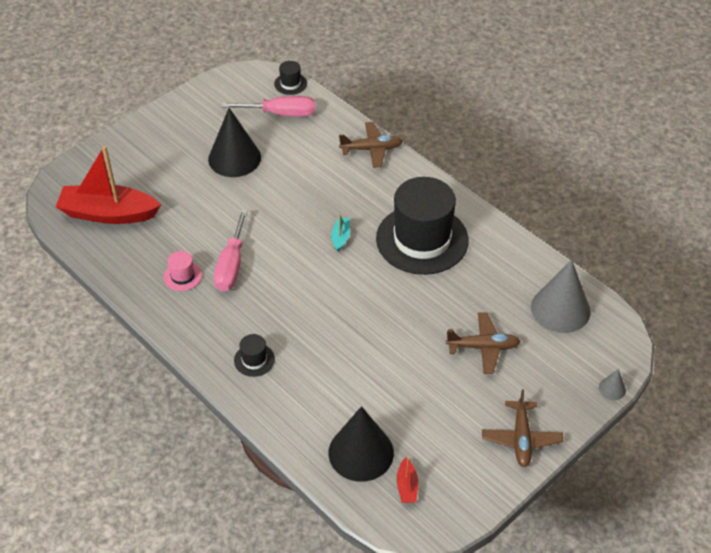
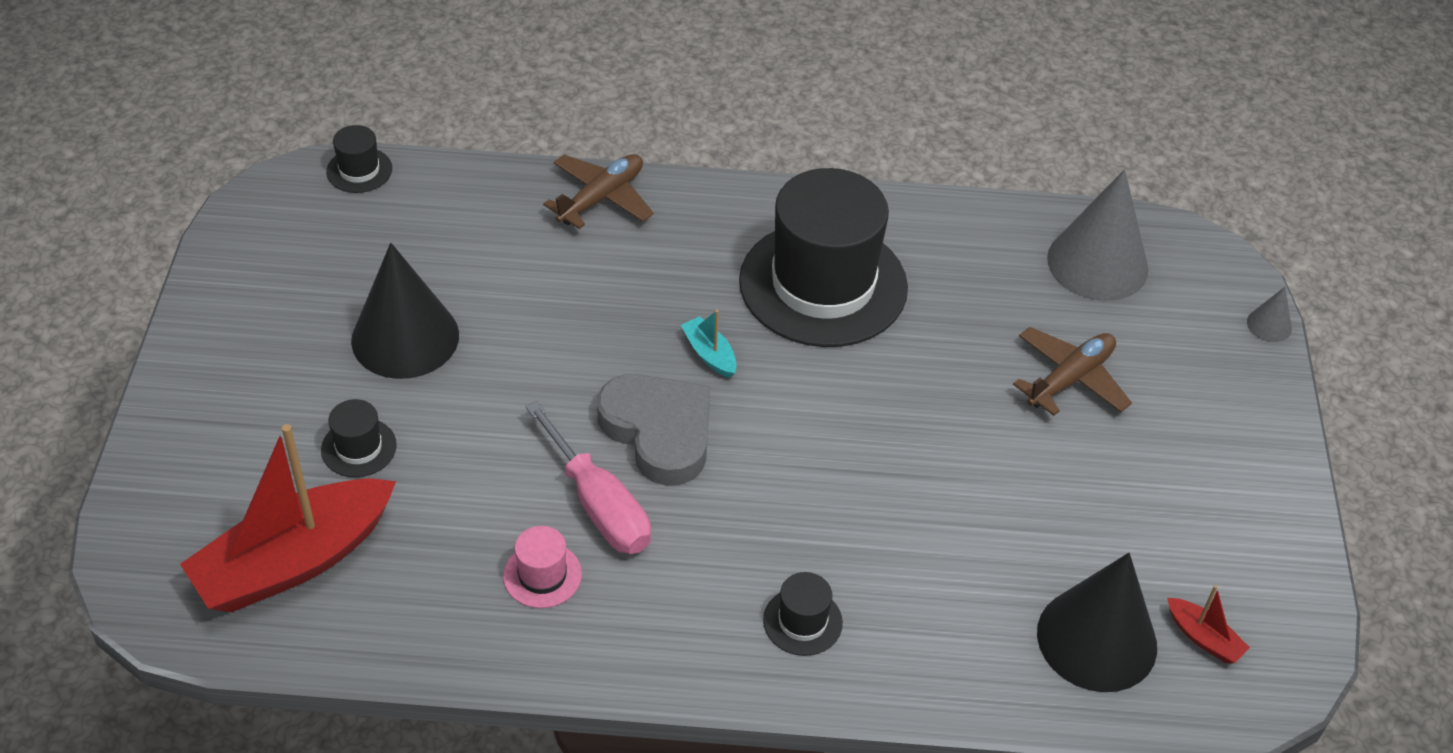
camera: 45 degrees left, 0 degrees up
(173, 188) = (359, 447): none -> black hat
(281, 114) = (399, 224): pink screwdriver -> none
(285, 254) = (659, 432): none -> grey heart
(521, 438) = (1251, 466): brown plane -> none

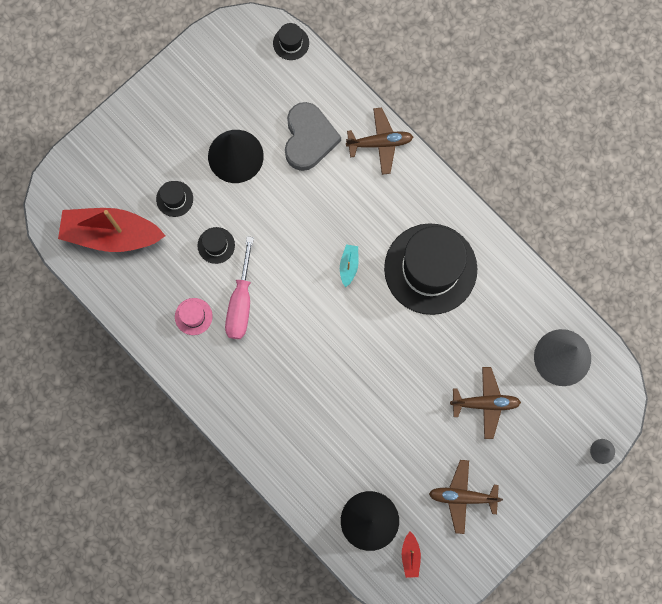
camera: 45 degrees right, 30 degrees up
(659, 432) = (294, 287): grey heart -> grey heart (309, 138)
(802, 621) = (269, 418): black hat -> black hat (216, 245)
(1177, 508) = (462, 496): none -> brown plane

